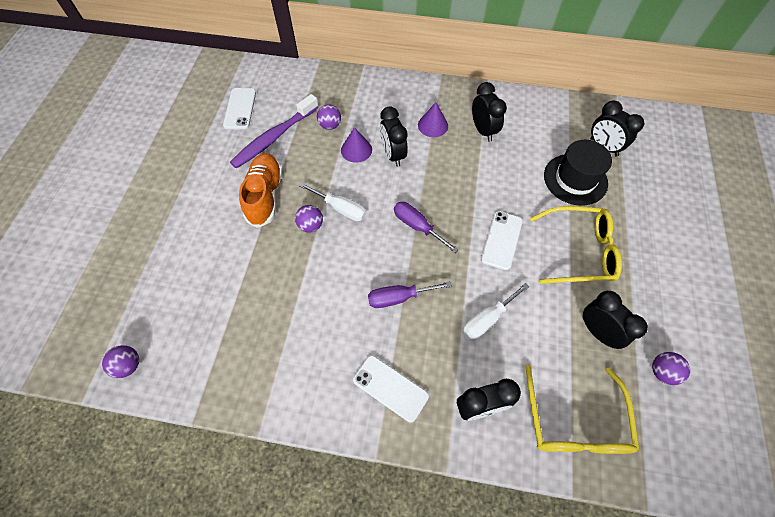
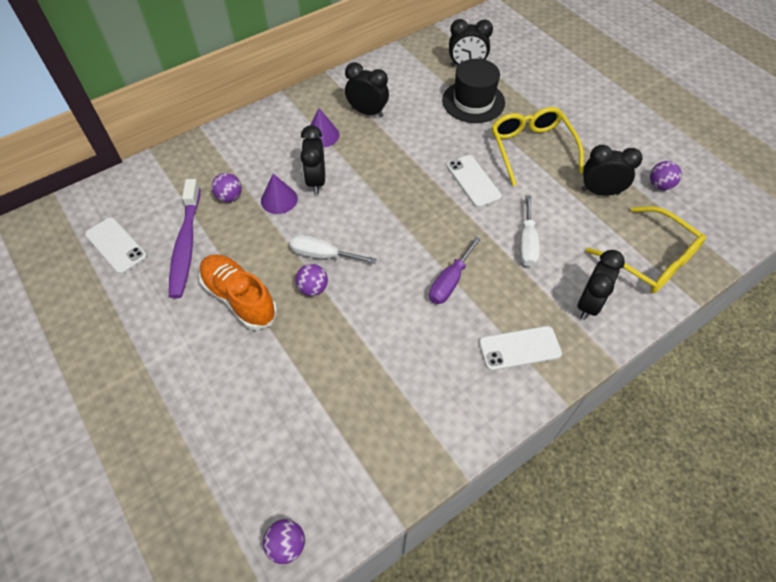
camera: 45 degrees left, 5 degrees down
(341, 208) = (323, 255): white screwdriver -> white screwdriver turned 150 degrees counterclockwise
(393, 155) = (316, 181): black clock -> black clock turned 60 degrees clockwise
(417, 226) = (401, 219): purple screwdriver -> none
(579, 251) = (531, 148): yellow glasses -> yellow glasses turned 60 degrees counterclockwise

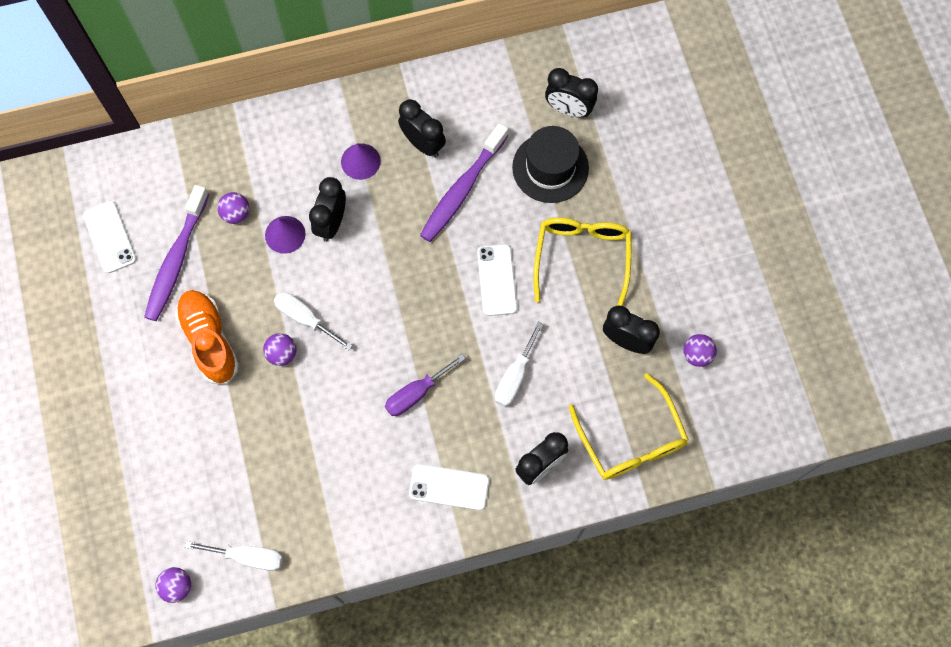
camera: 20 degrees right, 15 degrees up
(353, 483) = (248, 556): none -> white screwdriver
(413, 131) = (462, 189): none -> purple toothbrush

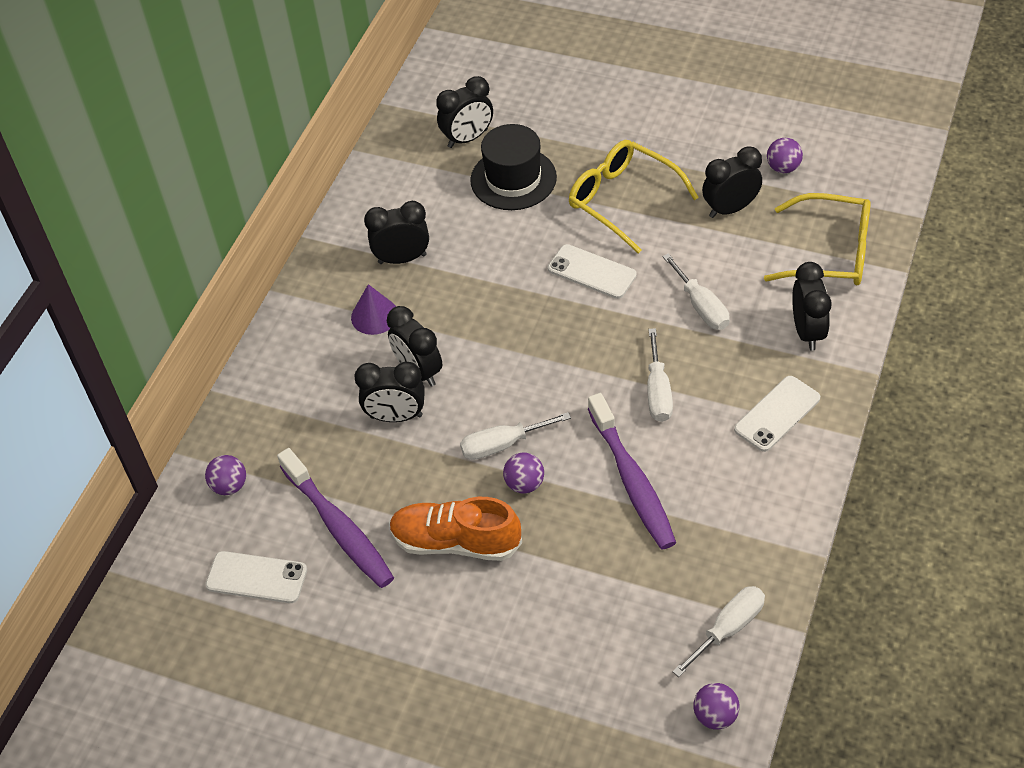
camera: 50 degrees left, 20 degrees down
(236, 214) = (335, 447): purple ball -> purple ball (229, 486)
(285, 234) = (396, 416): purple cone -> black clock
(416, 393) = (658, 392): purple screwdriver -> white screwdriver
(462, 189) = (476, 252): purple toothbrush -> purple toothbrush (632, 481)

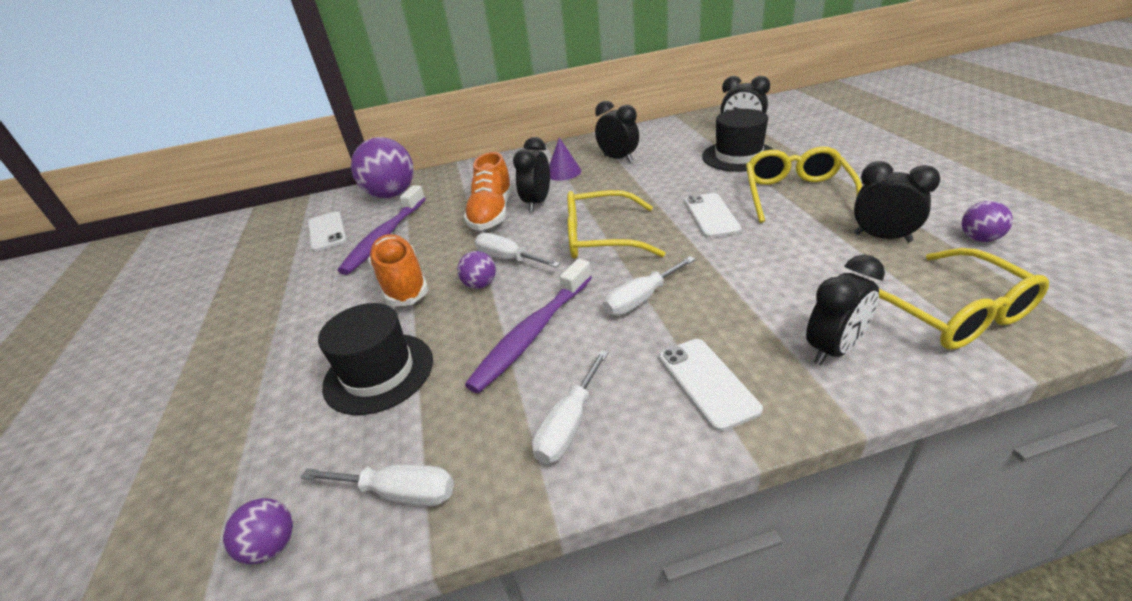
camera: 55 degrees right, 15 degrees down
(229, 486) = (392, 194): purple ball -> purple ball, size x2.09
(396, 416) = (492, 213): black clock -> orange shoe
(542, 363) = (600, 238): none -> yellow glasses
(583, 603) = (379, 372): none -> black hat
(701, 306) = (759, 275): white screwdriver -> white screwdriver (569, 425)
(777, 414) = (707, 383): white phone -> white phone turned 60 degrees clockwise

